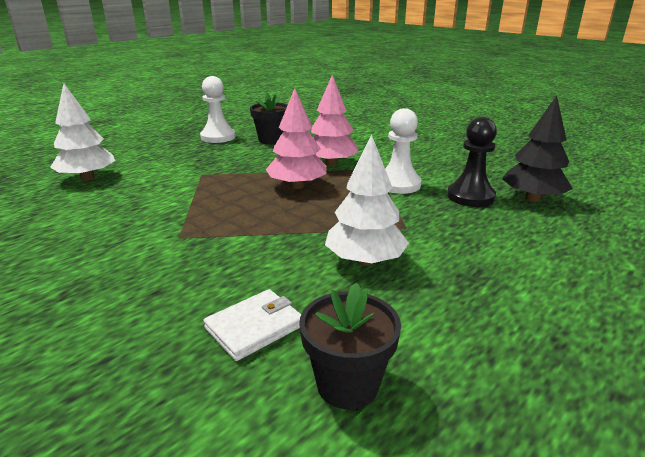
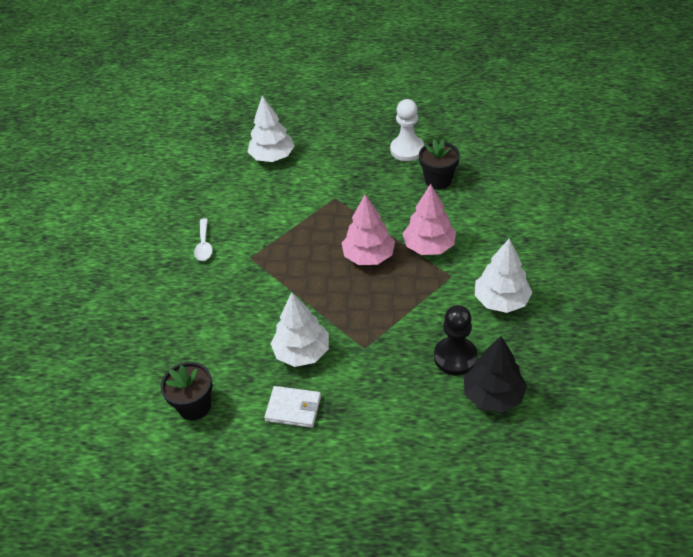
camera: 55 degrees right, 20 degrees up
(99, 256) = (204, 245): none -> white spoon
(254, 327) = (204, 348): white wallet -> white wallet (293, 408)
(398, 184) = (432, 306): white pawn -> none
(430, 163) = (501, 300): none -> white tree

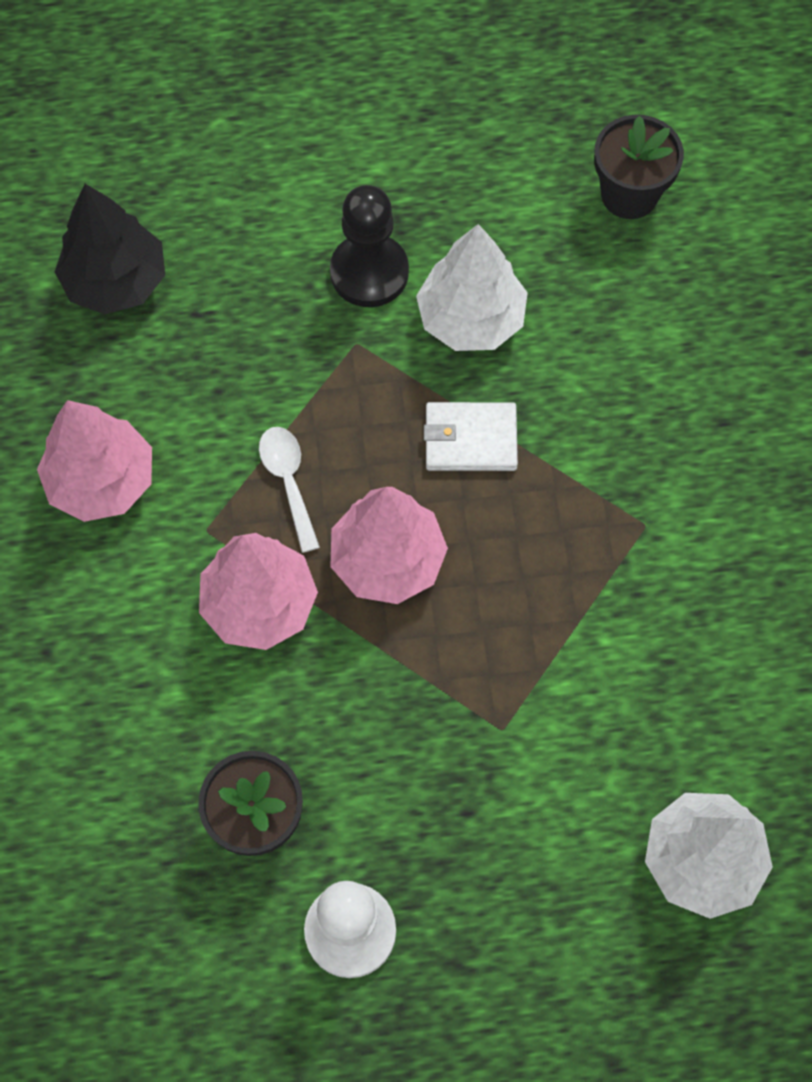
camera: 165 degrees right, 20 degrees up
(204, 245) = (760, 545): white spoon -> white spoon (288, 482)
(293, 408) = (457, 213): white wallet -> white wallet (470, 439)
(455, 357) = (185, 345): black pawn -> black pawn (369, 272)
(501, 300) = (101, 480): white tree -> pink tree

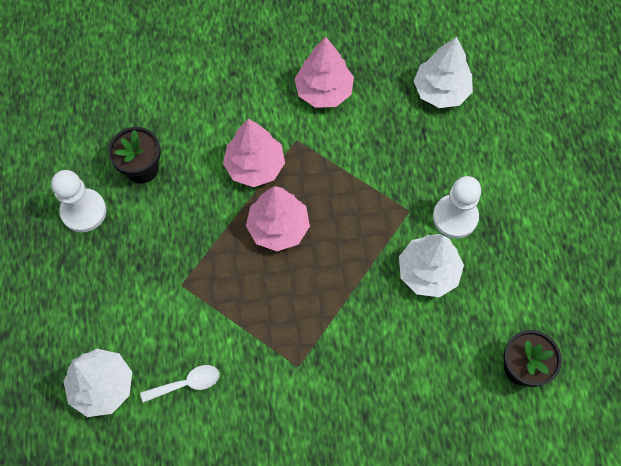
camera: 90 degrees right, 0 degrees up
(116, 281) = (441, 91): black tree -> white tree
(288, 482) = (324, 178): white spoon -> white spoon (187, 383)
(369, 272) = (455, 217): black pawn -> white pawn
(470, 439) = (350, 271): white wallet -> none

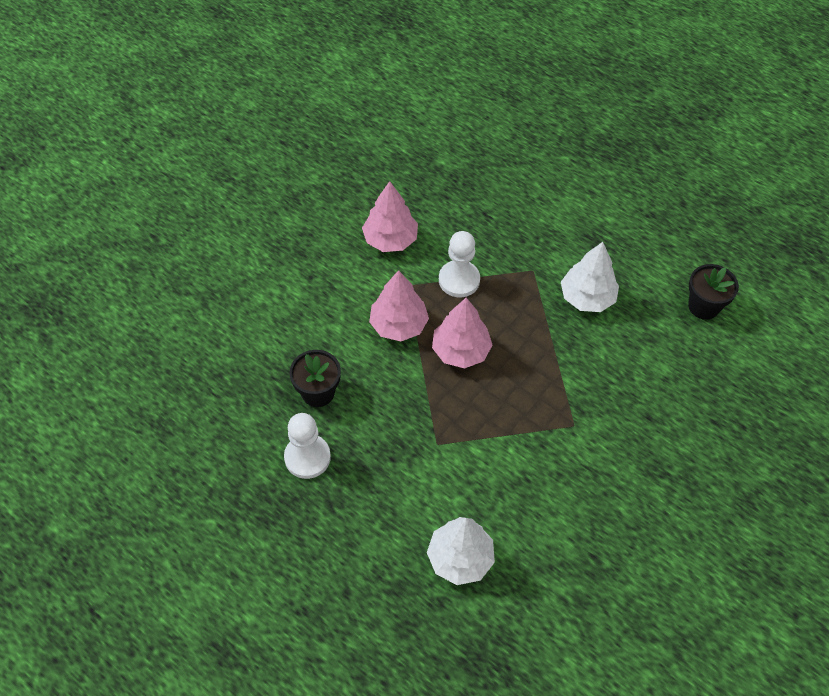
camera: 45 degrees left, 10 degrees down
(187, 383) = (515, 502): white spoon -> none
(441, 91) = (468, 180): white tree -> none
(455, 217) = (565, 251): white pawn -> white pawn (459, 280)

